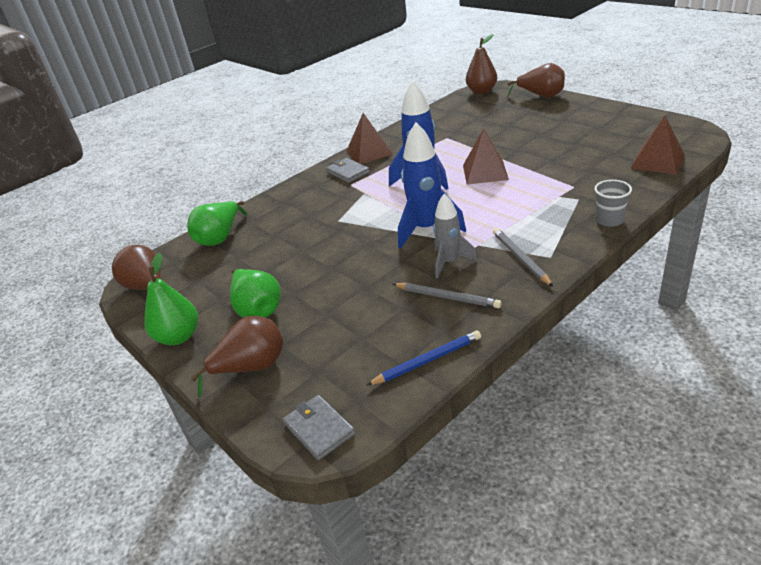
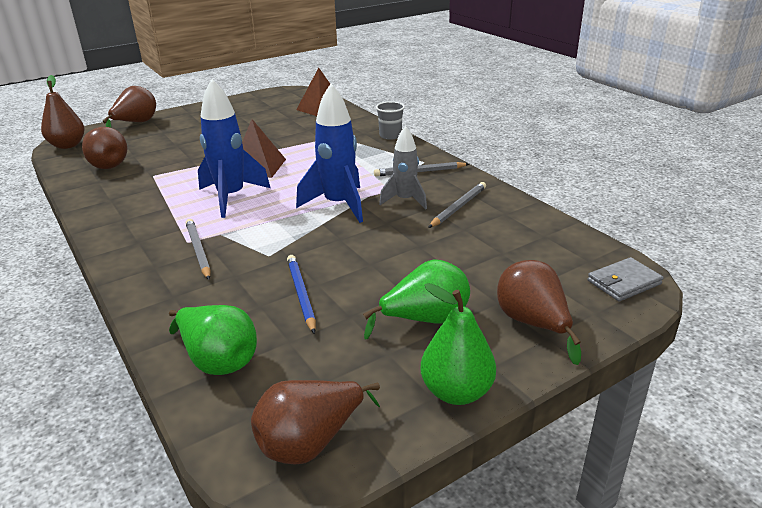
camera: 85 degrees left, 5 degrees down
(339, 192) = (198, 251): none -> grey pencil
(348, 172) = (152, 241): grey wallet -> none
(369, 152) = (116, 223): brown pyramid -> none
(427, 361) = (542, 224): blue pencil -> blue pencil (301, 294)
(456, 116) = (106, 164): none -> brown pear

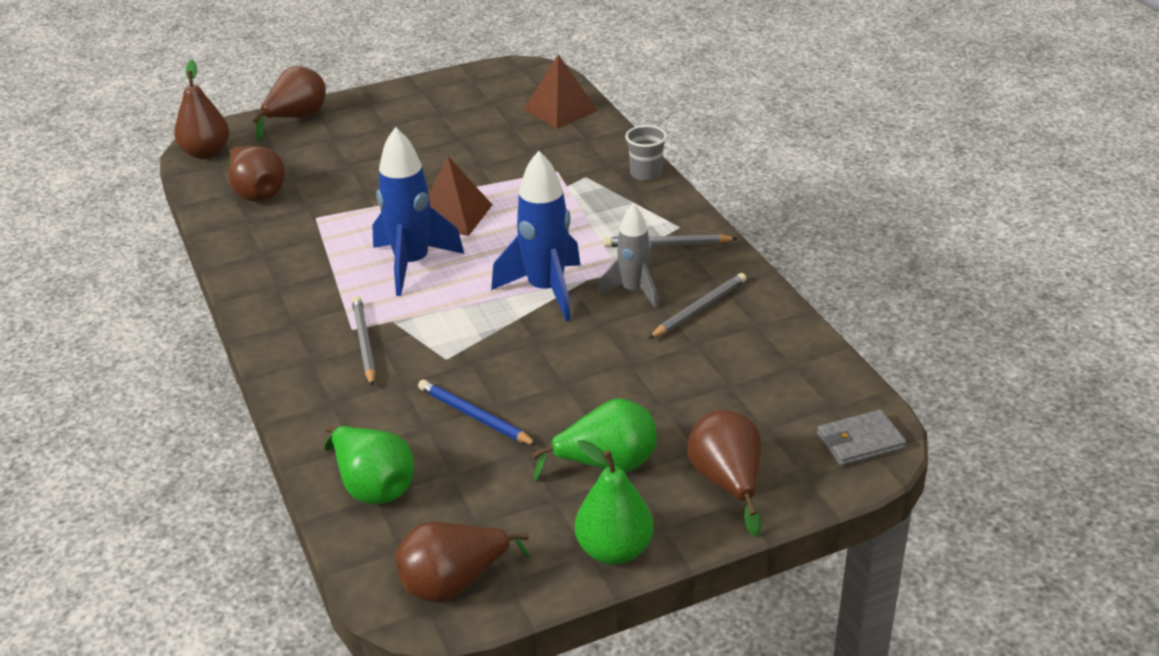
camera: 10 degrees right, 5 degrees up
(301, 294) = (475, 416): blue pencil -> blue pencil turned 45 degrees counterclockwise

